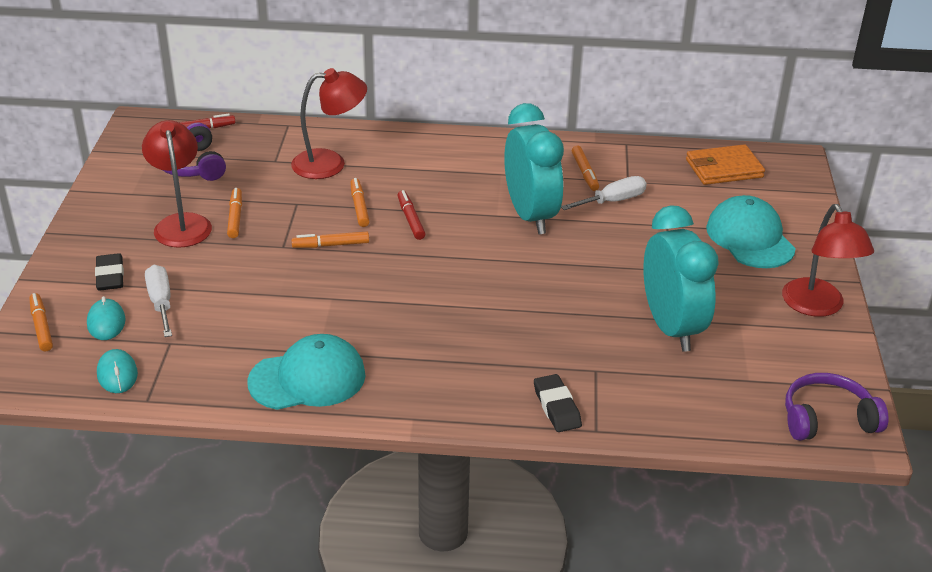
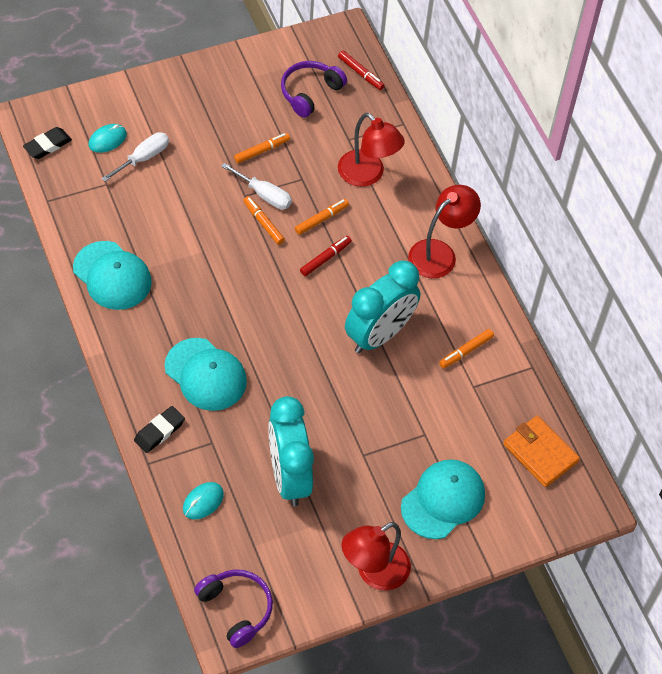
camera: 60 degrees right, 20 degrees up
(41, 326) = (85, 109): orange marker -> none
(110, 276) = (154, 116): black eraser -> black eraser (47, 145)
(117, 374) = (62, 172): turquoise mouse -> turquoise mouse (203, 501)
(181, 223) = (235, 123): red lamp -> red lamp (439, 253)
(501, 347) = (205, 374): none -> turquoise cap
(613, 201) = (436, 385): white screwdriver -> white screwdriver (264, 195)
(671, 327) = (289, 476): turquoise clock -> turquoise clock turned 120 degrees clockwise

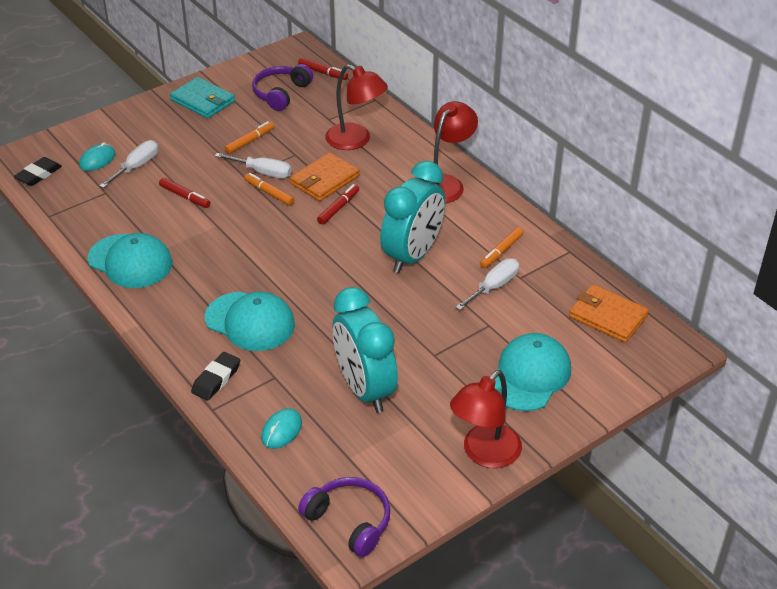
camera: 10 degrees left, 15 degrees down
(181, 208) = (185, 197): none -> red marker
(228, 84) = (203, 101): none -> turquoise wallet
(321, 219) = (324, 180): orange marker -> orange wallet
(444, 391) = (494, 287): none -> white screwdriver

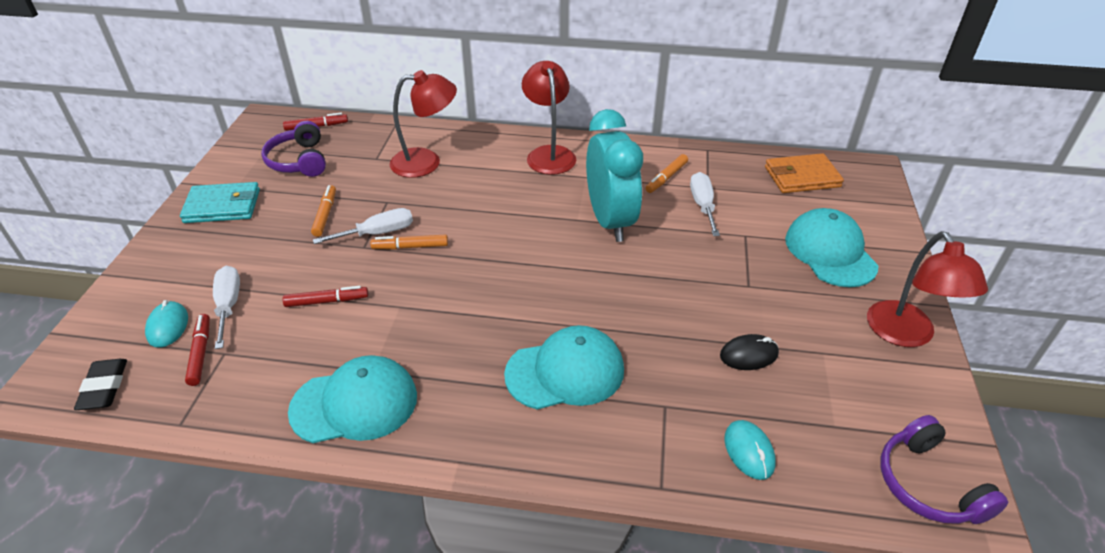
camera: 45 degrees left, 0 degrees up
(216, 379) = (619, 453): black eraser -> none
(324, 180) = (445, 207): orange wallet -> none
(339, 208) = (493, 221): red marker -> red marker (201, 353)
(349, 521) = (928, 484): purple headphones -> purple headphones turned 105 degrees counterclockwise
(364, 389) = (749, 355): turquoise clock -> black mouse
(501, 252) = (666, 178): orange marker -> orange marker turned 45 degrees clockwise

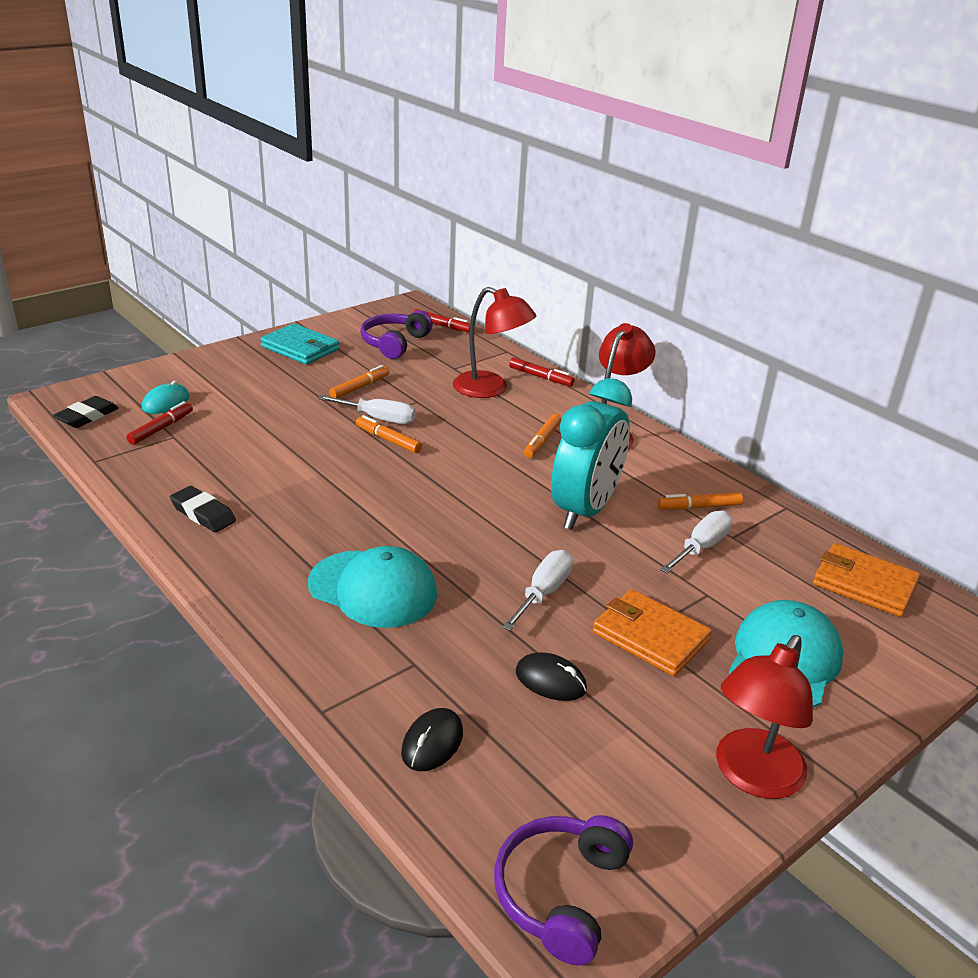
camera: 40 degrees right, 10 degrees down
(228, 305) = (216, 410): white screwdriver -> white screwdriver (543, 593)
(327, 301) = (278, 442): red marker -> red marker (540, 377)
(354, 403) = (203, 514): turquoise cap -> black eraser
(516, 184) = (542, 441): none -> orange marker
(749, 451) = (432, 743): turquoise mouse -> black mouse
(755, 284) = (650, 636): none -> orange wallet

